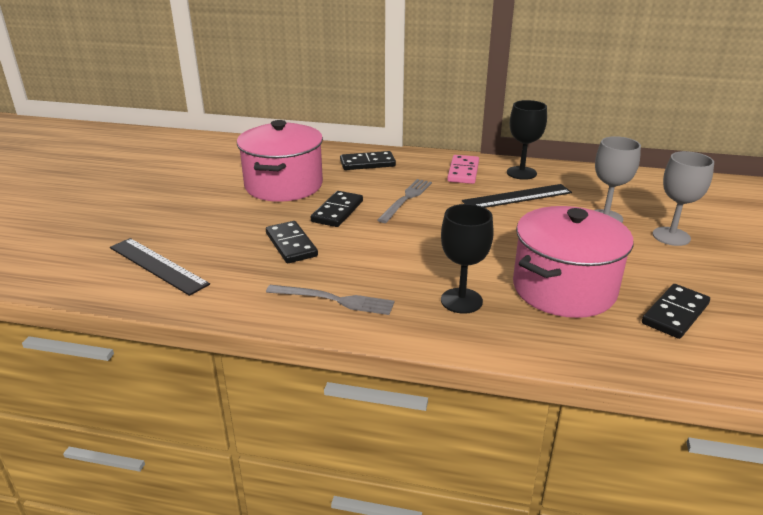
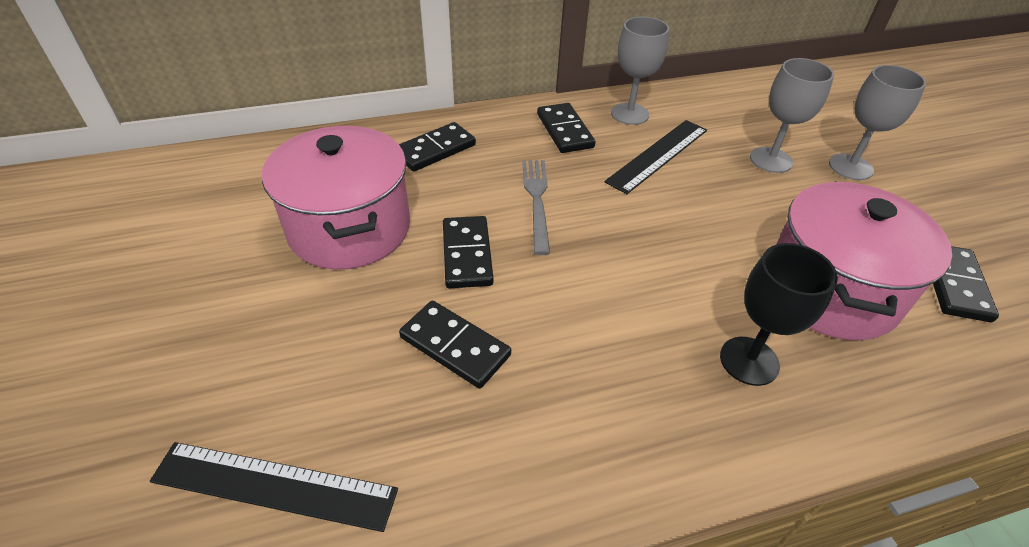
camera: 30 degrees left, 15 degrees up
(334, 300) = (602, 434): grey fork -> none
(463, 172) = (564, 131): pink domino -> black domino
(521, 173) = (629, 114): black goblet -> grey goblet

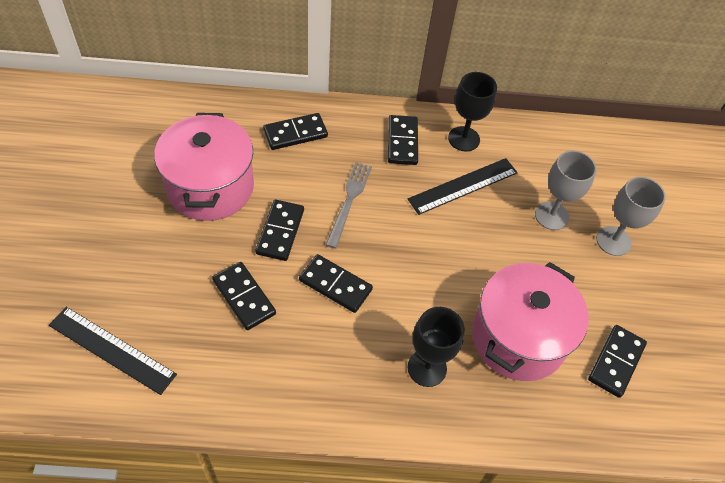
camera: 15 degrees right, 10 degrees up
(572, 296) = (335, 285): none -> black domino
(629, 114) = (464, 139): grey goblet -> black goblet

